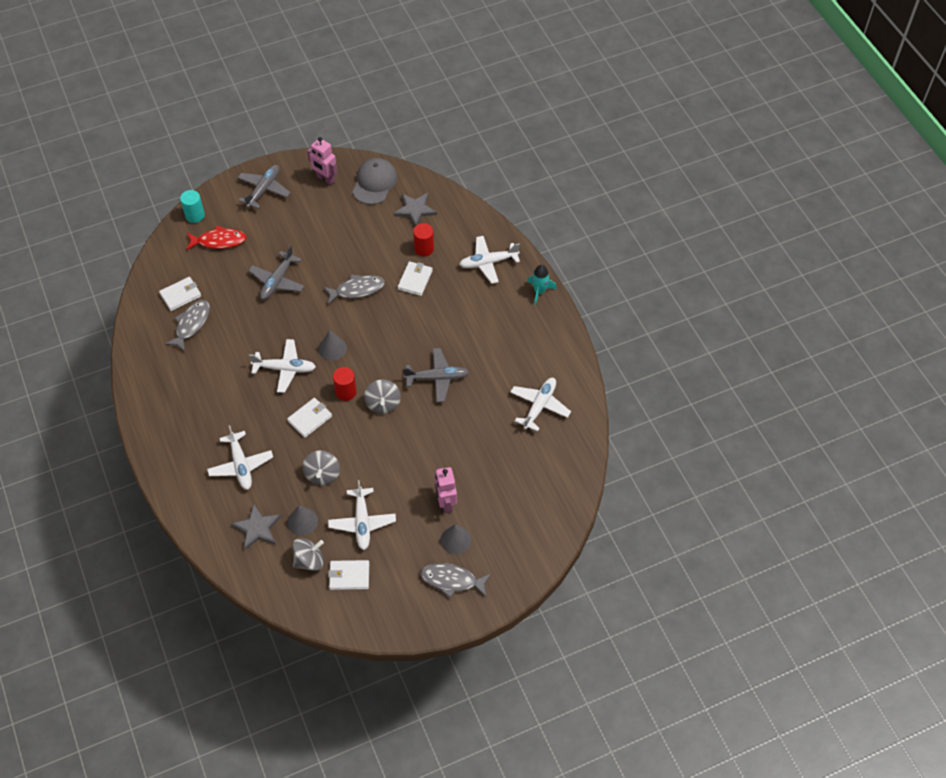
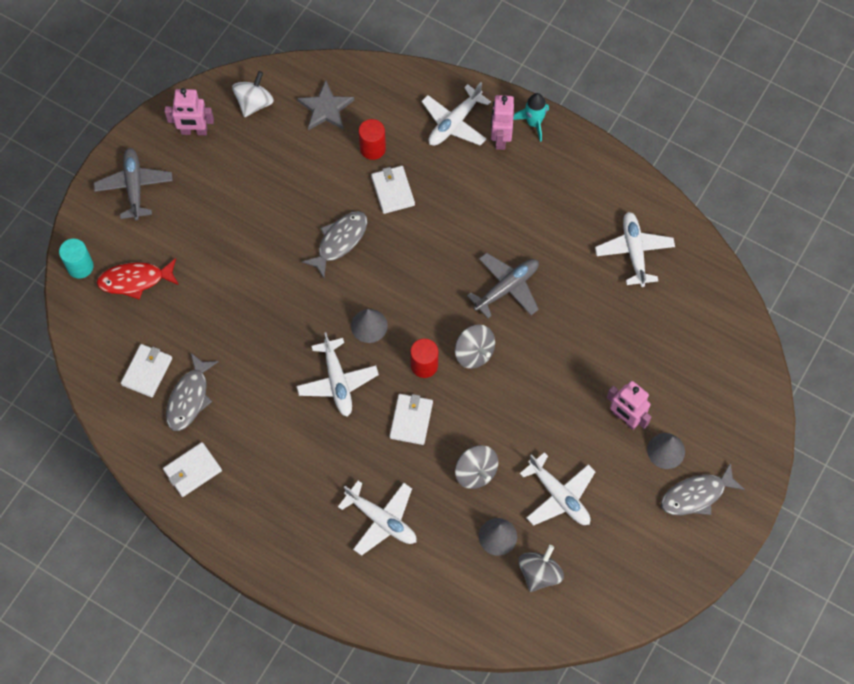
camera: 35 degrees left, 10 degrees up
(191, 324) = (189, 398): grey fish -> grey fish turned 150 degrees counterclockwise
(219, 241) = (135, 280): red fish -> red fish turned 150 degrees counterclockwise
(257, 528) = (457, 576): grey star -> none
(277, 281) = (243, 286): grey plane -> none
(285, 369) = (337, 382): white plane -> white plane turned 105 degrees clockwise
(349, 576) = (592, 561): white wallet -> white wallet (192, 470)
(374, 183) = (254, 103): grey cap -> white spinning top
(510, 288) = (500, 138): none -> pink robot

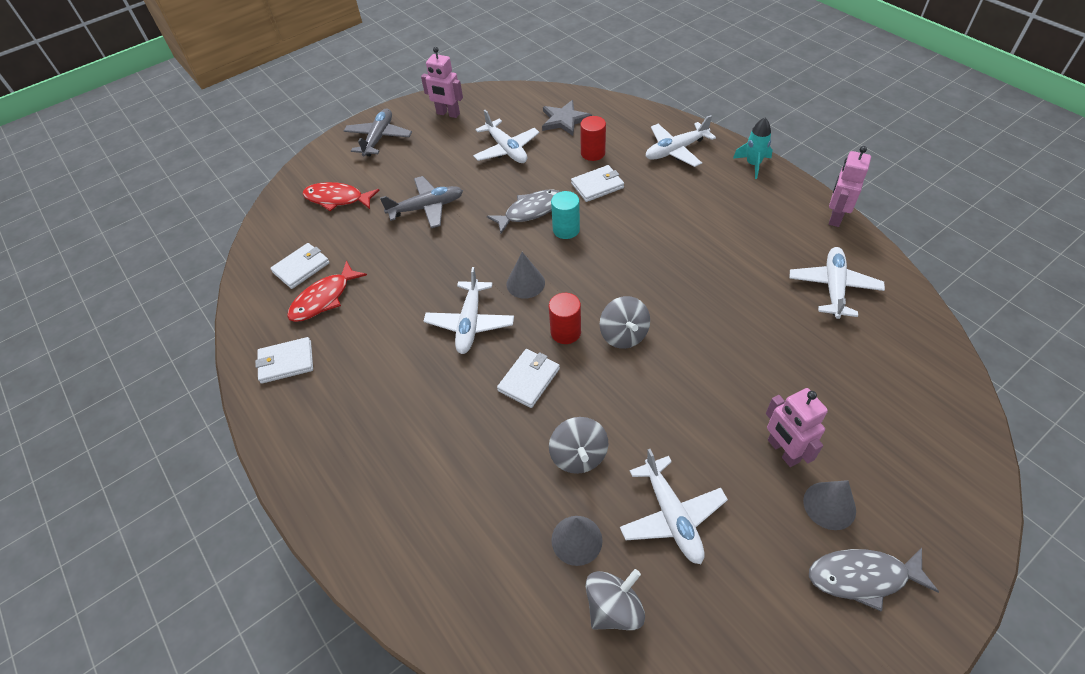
camera: 25 degrees right, 15 degrees down
(80, 266) = (300, 179): turquoise cylinder -> turquoise cylinder (566, 229)
(189, 398) = (324, 299): grey fish -> red fish
(254, 103) = (506, 106): white spinning top -> none
(381, 520) = (448, 474): white plane -> white plane (506, 149)
(392, 191) = (597, 185): white wallet -> white wallet turned 60 degrees clockwise
(500, 138) = (716, 169): pink robot -> pink robot (835, 217)
(507, 288) = (681, 286): grey plane -> grey plane (427, 208)

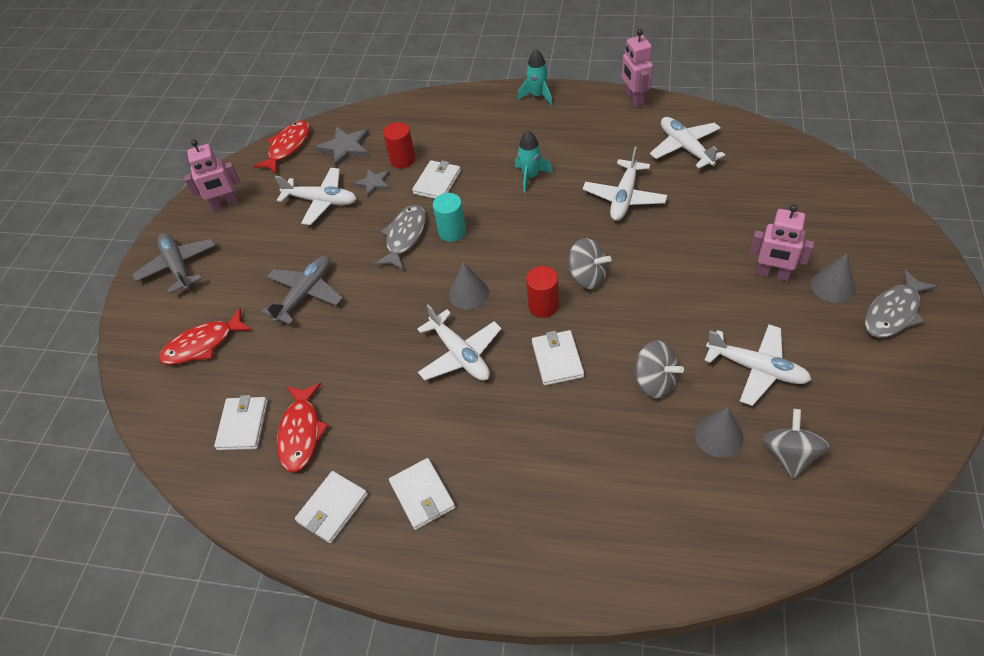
camera: 40 degrees left, 0 degrees up
(340, 399) = (422, 495): none -> white wallet
(528, 97) = (288, 147): none -> red fish
(554, 158) = (374, 183): none -> grey star
(671, 226) = (530, 176): none -> turquoise rocket
(676, 150) = (468, 118): white plane -> white plane (624, 197)

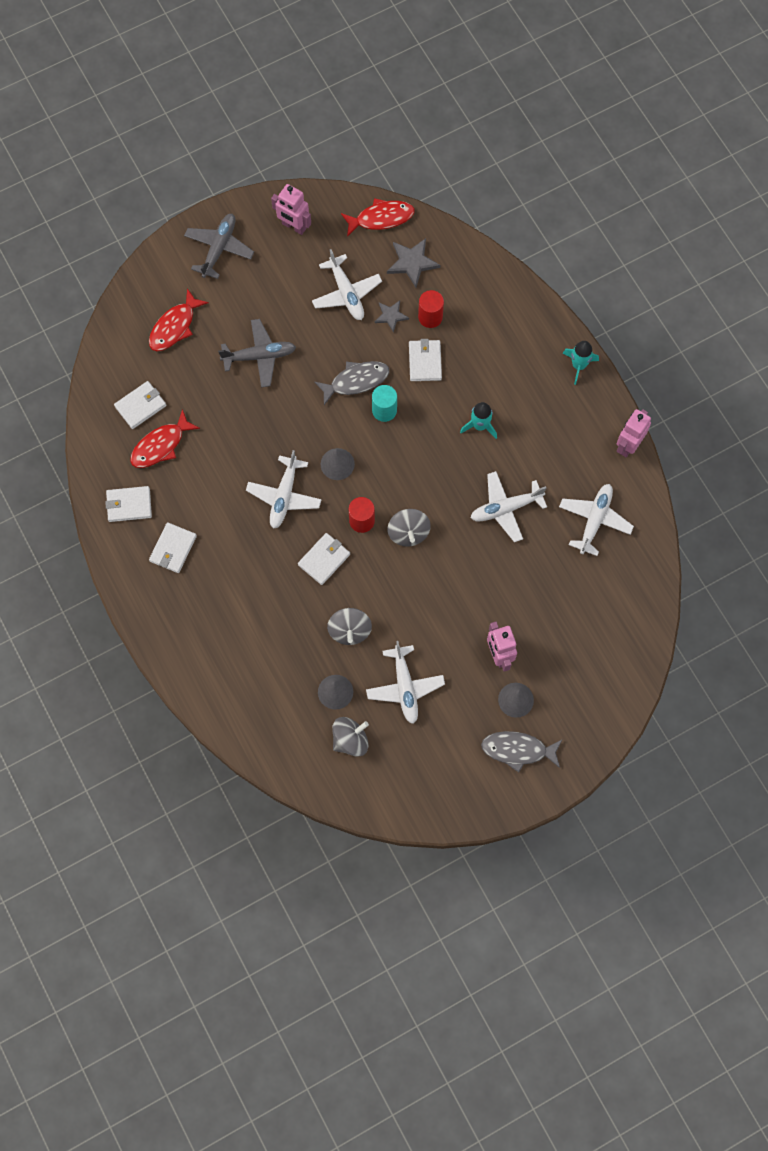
camera: 45 degrees right, 20 degrees up
(203, 344) = (174, 326): red fish -> red fish turned 75 degrees counterclockwise
(437, 182) = (425, 361): white wallet -> white wallet turned 75 degrees counterclockwise

